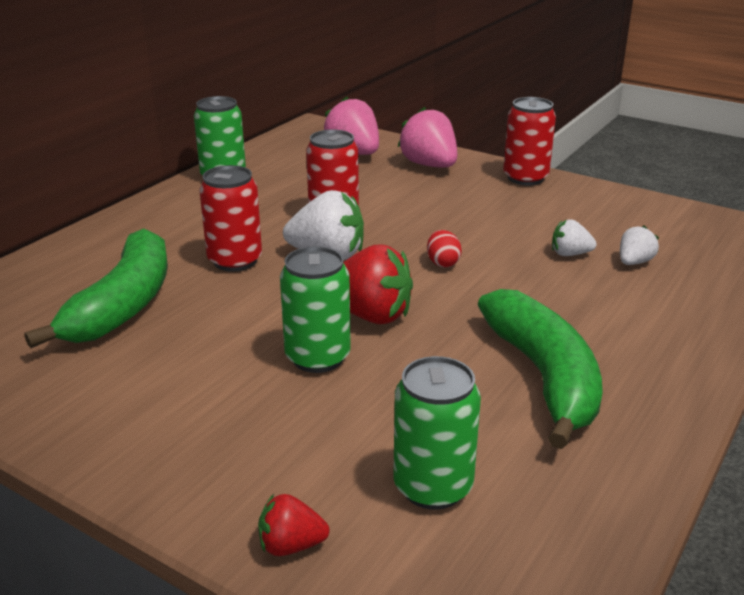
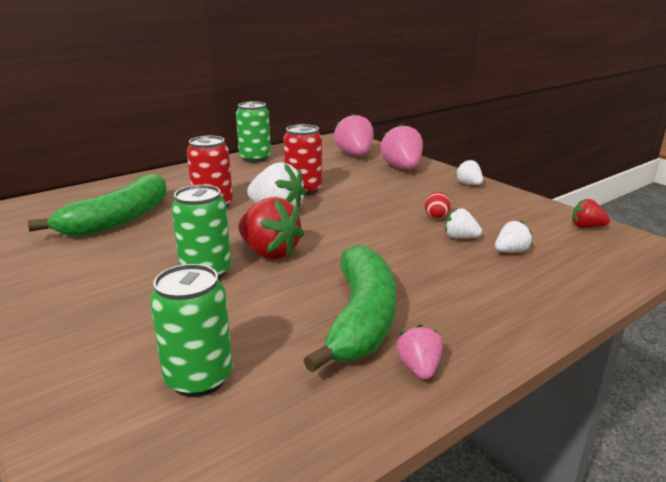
camera: 20 degrees right, 5 degrees down
(291, 545) = (59, 393): red strawberry -> red strawberry (586, 227)
(443, 263) = (354, 228): red egg -> red egg (436, 216)
(525, 178) = (469, 184): red can -> white strawberry
(644, 418) = (419, 368): none -> pink strawberry

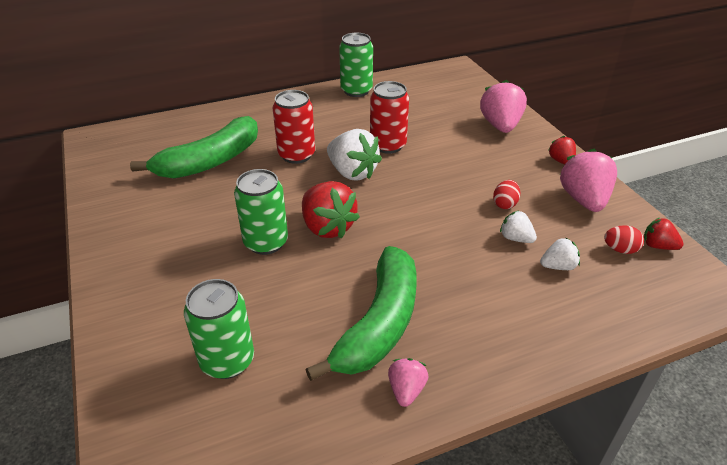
camera: 15 degrees right, 15 degrees up
(355, 155) = (459, 98): pink strawberry -> pink strawberry (583, 200)
(469, 184) = (561, 161): white strawberry -> red strawberry
(557, 233) = (620, 249): none -> red egg

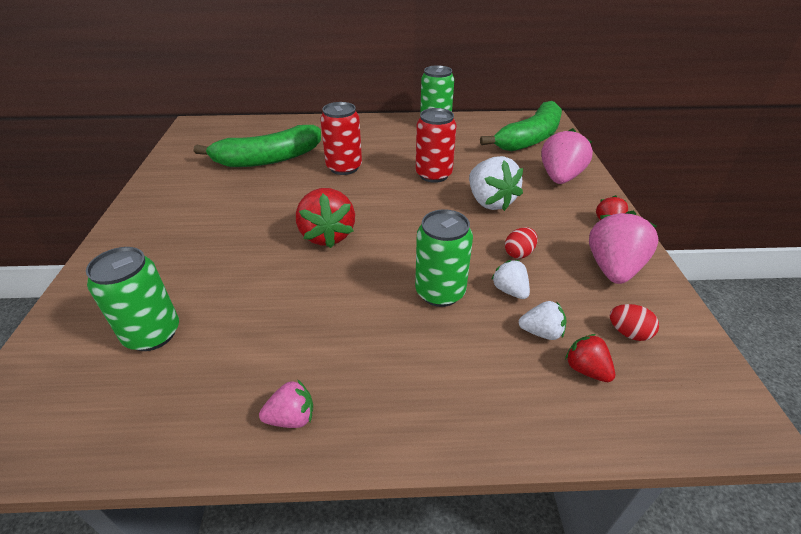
camera: 20 degrees right, 0 degrees up
(266, 242) = (264, 236): green can -> green can (440, 292)
(352, 172) = (384, 192): white strawberry -> white strawberry (490, 202)
(379, 323) = (312, 339): green banana -> green banana (530, 138)
(406, 390) = (291, 418): pink strawberry -> pink strawberry turned 45 degrees clockwise
(657, 246) = (680, 341): red strawberry -> red strawberry (586, 369)

